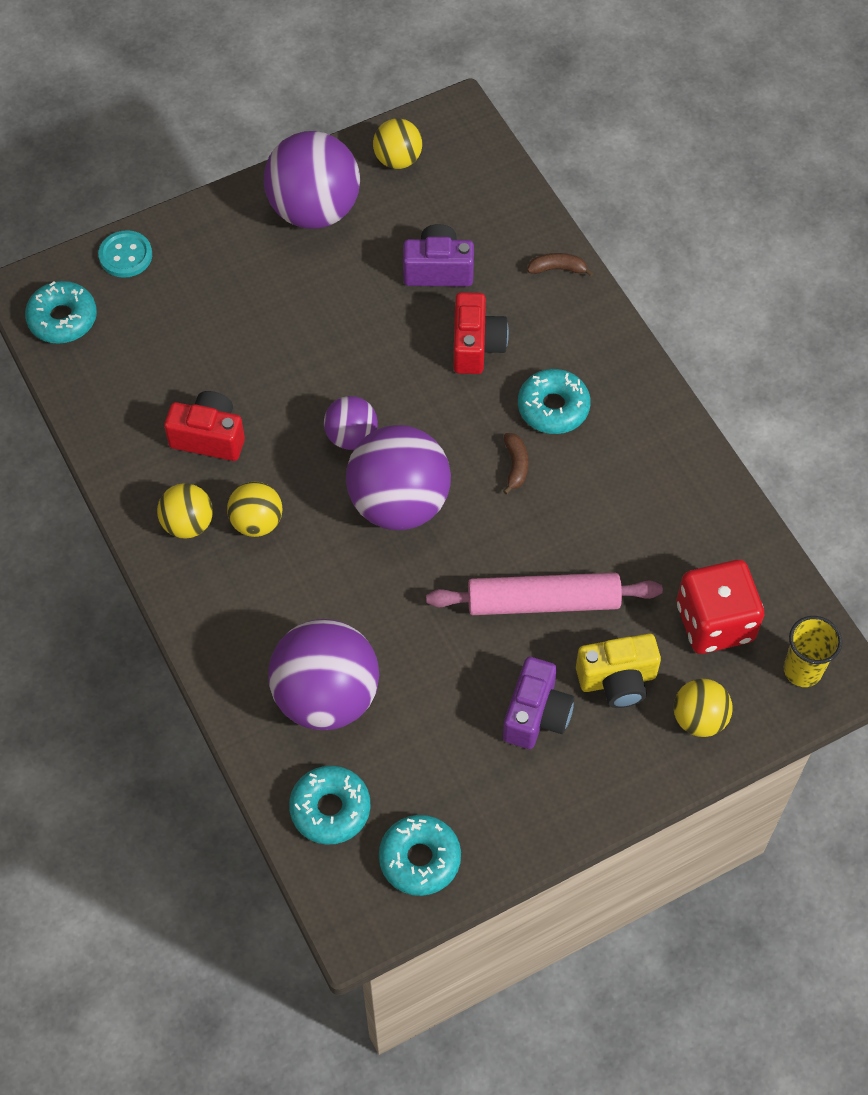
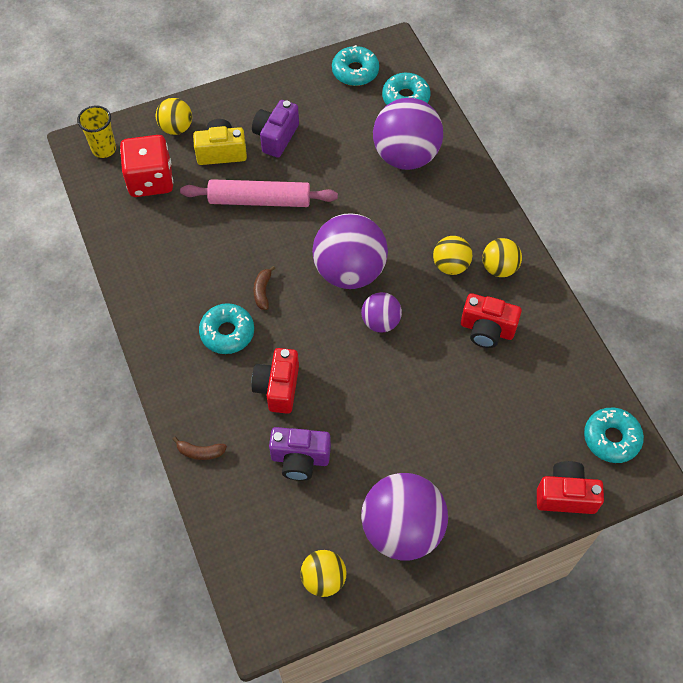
camera: 175 degrees left, 0 degrees up
(125, 255) = (565, 495): turquoise button -> red camera

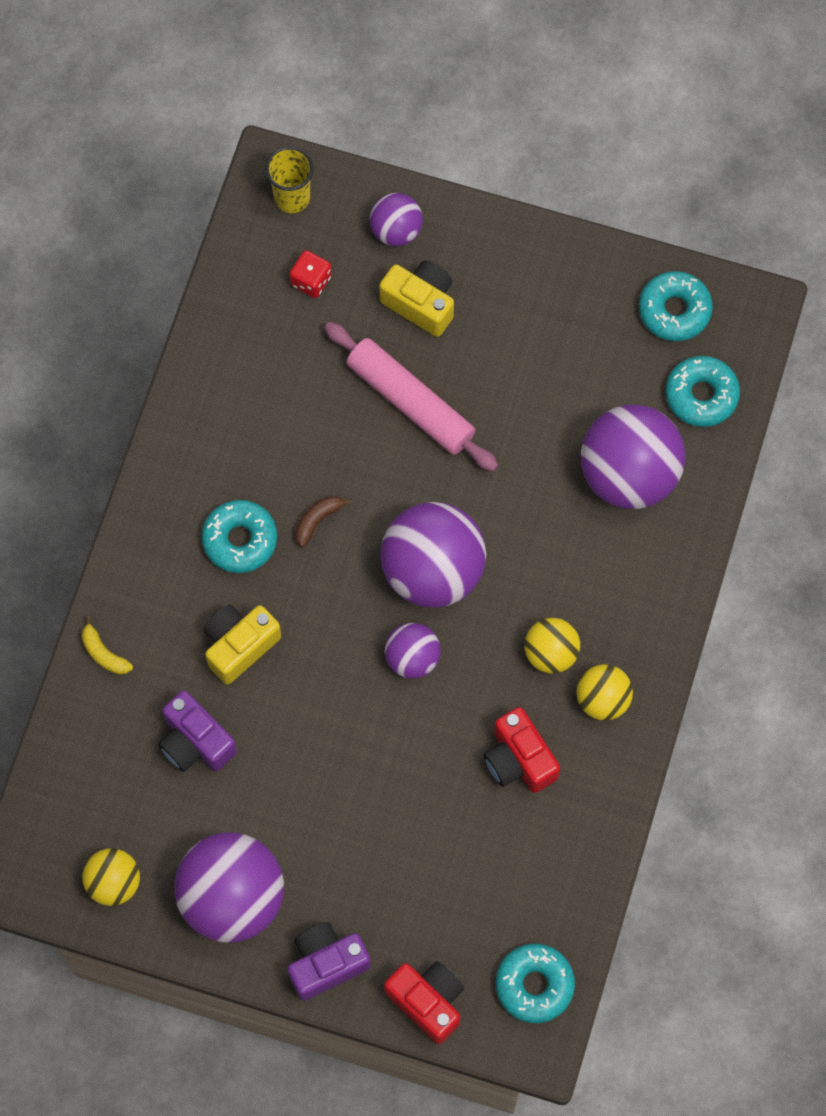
camera: 40 degrees right, 10 degrees up
(150, 180) = (311, 281): red dice -> red dice, size x0.51
(176, 128) = (396, 230): yellow ball -> purple ball
(200, 452) = (103, 653): brown banana -> yellow banana
(276, 137) = (500, 331): purple camera -> purple camera (326, 963)
(278, 387) = (239, 646): red camera -> yellow camera

